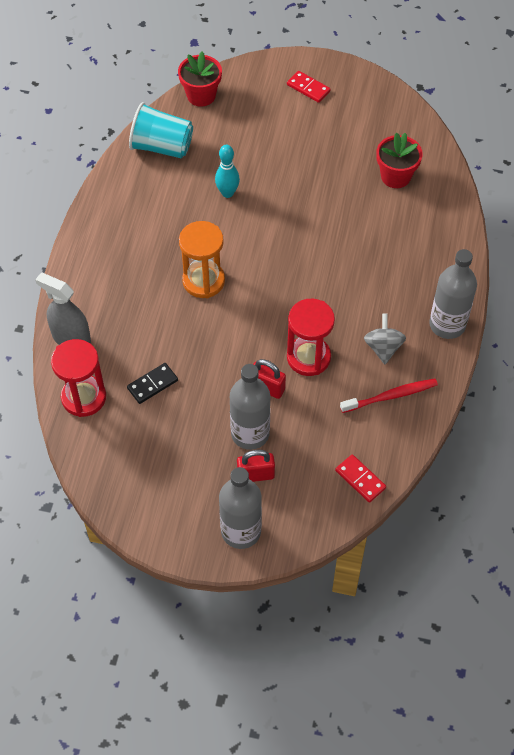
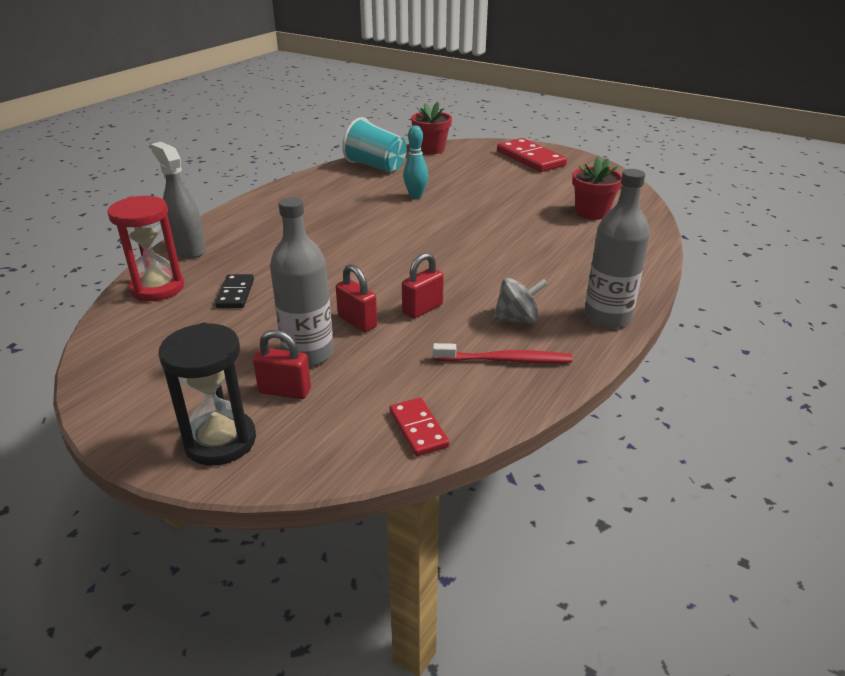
camera: 20 degrees right, 25 degrees down
(152, 384) = (235, 293): black domino -> black domino turned 75 degrees counterclockwise
(203, 281) = (350, 239): orange hourglass -> none
(241, 531) = (220, 441): grey bottle -> black hourglass
(308, 88) = (530, 158): red domino -> red domino, size x1.79
(308, 357) = (422, 309): red hourglass -> red padlock
(383, 347) = (517, 319): grey spinning top -> grey spinning top turned 60 degrees clockwise

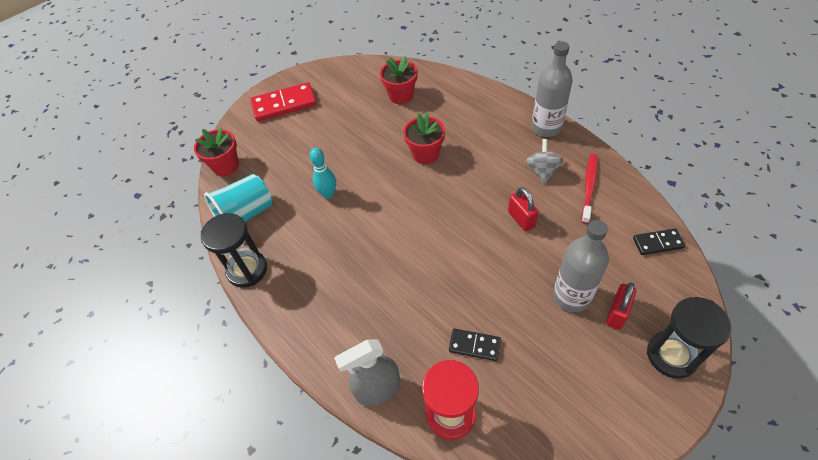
camera: 70 degrees left, 20 degrees up
(313, 177) = (247, 270): none -> black hourglass
(357, 322) = (532, 261): red padlock -> none
(418, 429) = (658, 243): red domino -> black domino
(502, 238) = (425, 154): none -> red flower pot

